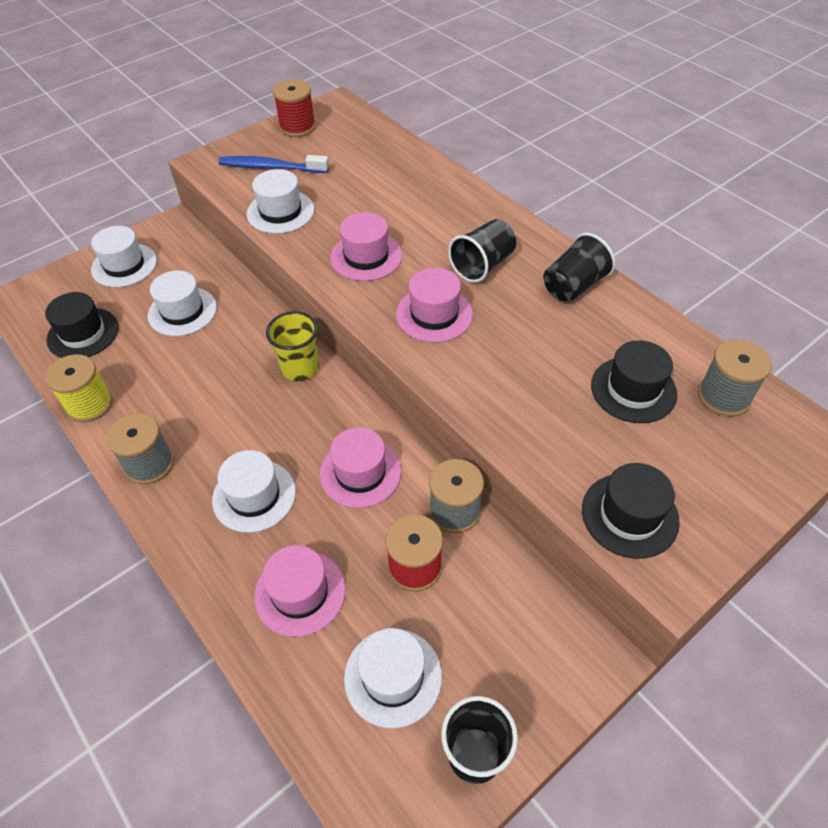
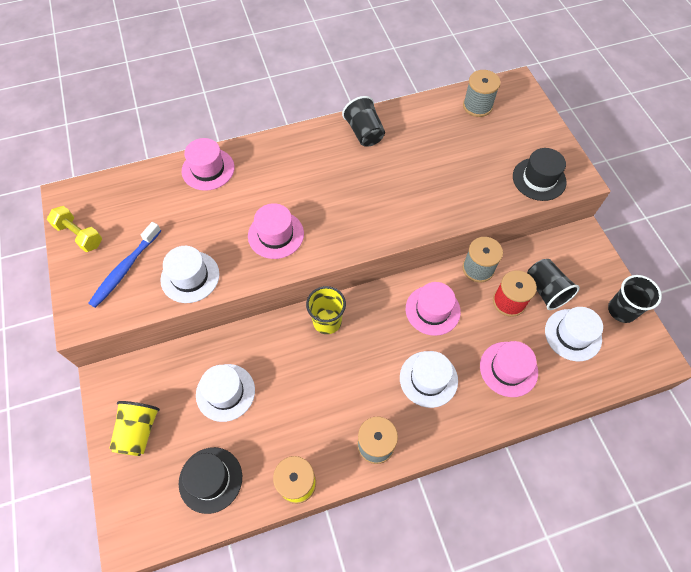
camera: 70 degrees left, 10 degrees up
(124, 265) = (138, 431): white hat -> yellow cup
(297, 127) = (79, 235): red spool -> yellow dumbbell
(434, 314) = (354, 213): pink hat -> pink hat (208, 169)
(482, 265) = (321, 171): black cup -> black cup (545, 290)
(633, 389) = (457, 141): black hat -> none

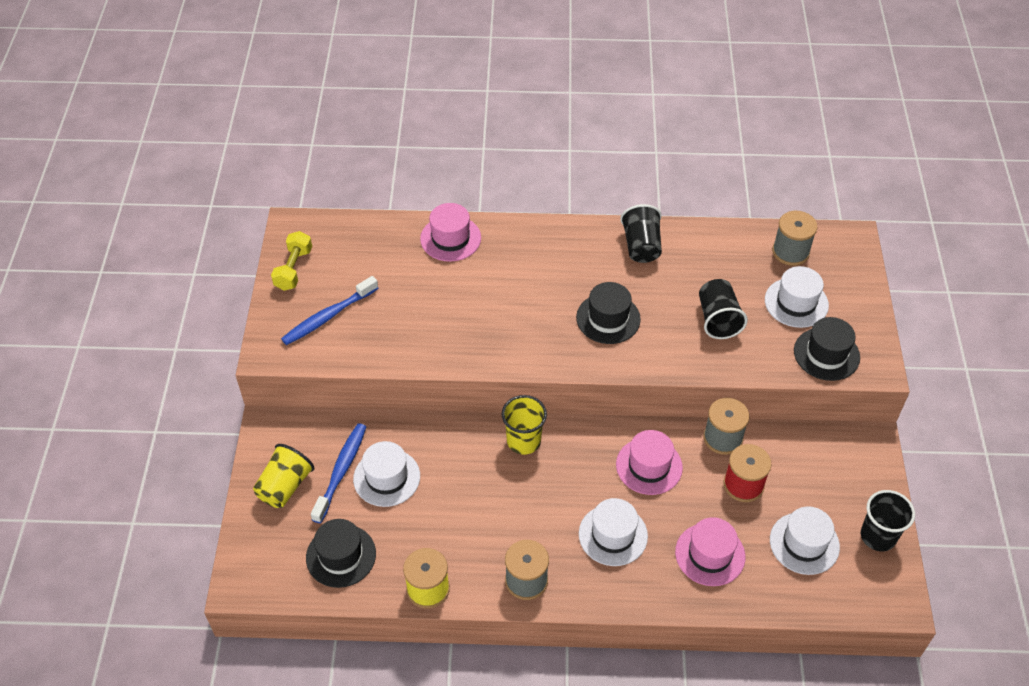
camera: 20 degrees right, 10 degrees down
(79, 235) = (294, 269): yellow dumbbell -> yellow dumbbell turned 45 degrees clockwise
(184, 400) = (341, 471): none -> blue toothbrush
(190, 277) = (391, 344): white hat -> white hat (796, 303)
(276, 235) = (497, 327): pink hat -> none
(362, 200) = (608, 318): none -> black hat
(545, 290) = (794, 486): black cup -> black cup (718, 319)

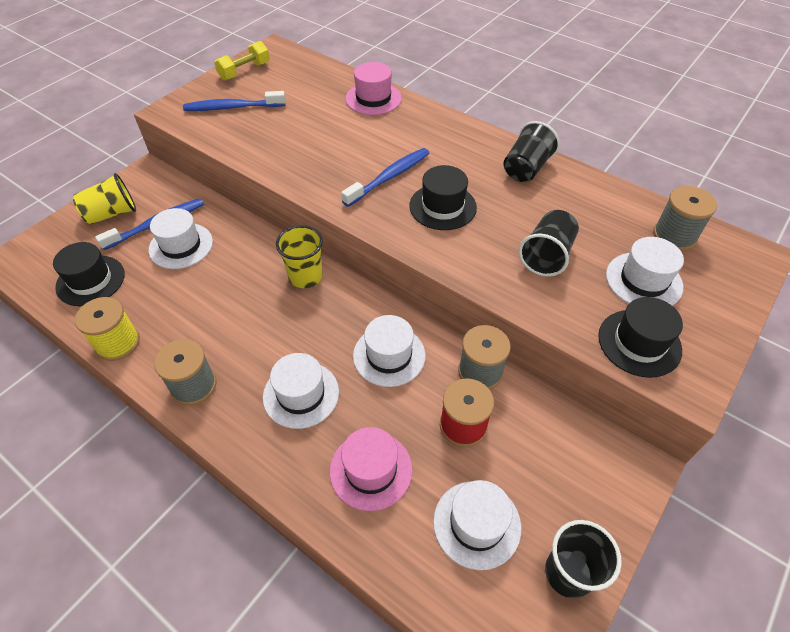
camera: 35 degrees right, 0 degrees up
(541, 314) = (389, 177): none -> blue toothbrush
(649, 466) = (389, 355): pink hat -> white hat

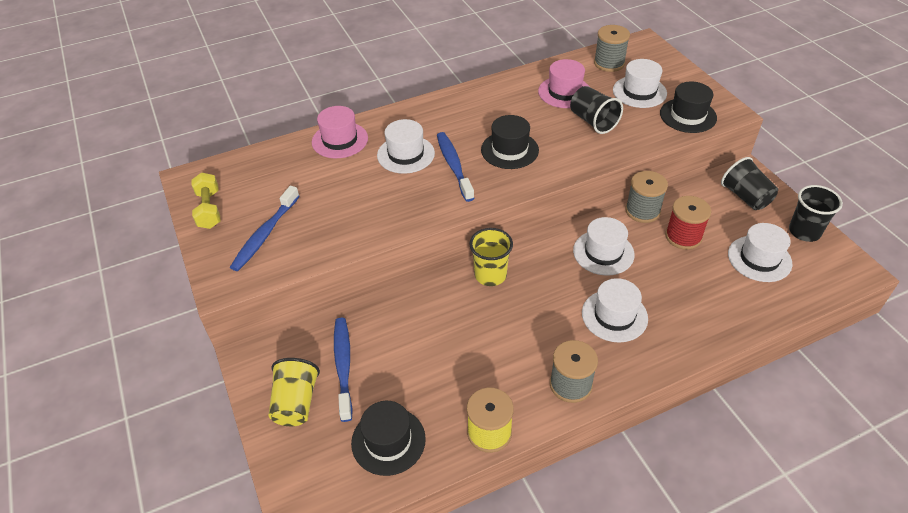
camera: 60 degrees left, 5 degrees down
(181, 246) = (389, 353): white hat -> white hat (406, 154)
(371, 470) = (699, 297): pink hat -> pink hat (564, 92)
(526, 168) = (498, 95): black cup -> black cup (745, 197)

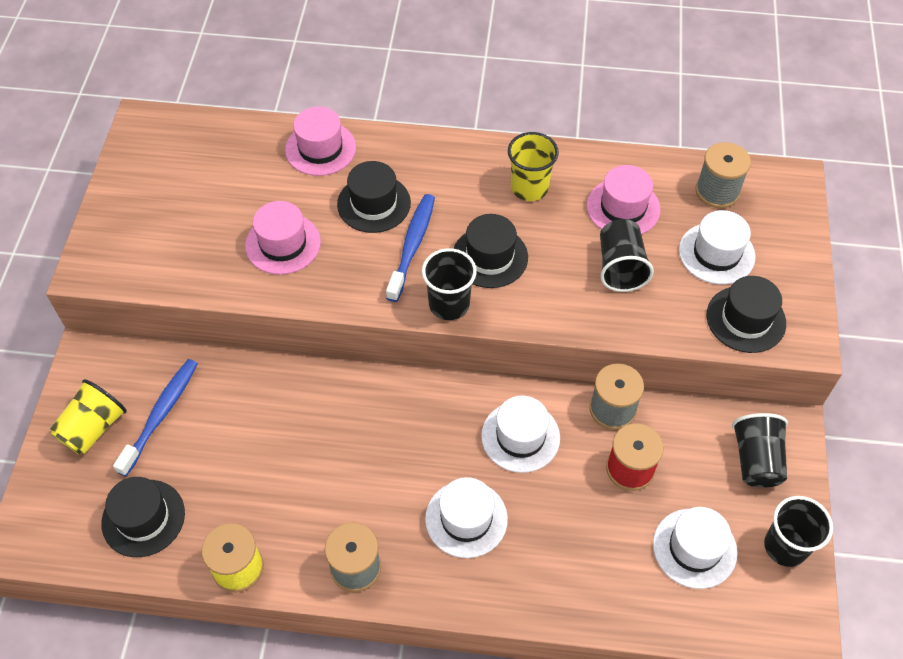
camera: 30 degrees right, 10 degrees up
(209, 209) = (135, 172): yellow dumbbell -> none
(265, 234) = (164, 231): blue toothbrush -> none
(362, 203) = (283, 244): none -> pink hat
(406, 154) = (374, 203): white hat -> black hat
(490, 275) = (377, 394): yellow cup -> yellow cup (529, 188)
(508, 186) = (449, 304): none -> black cup

